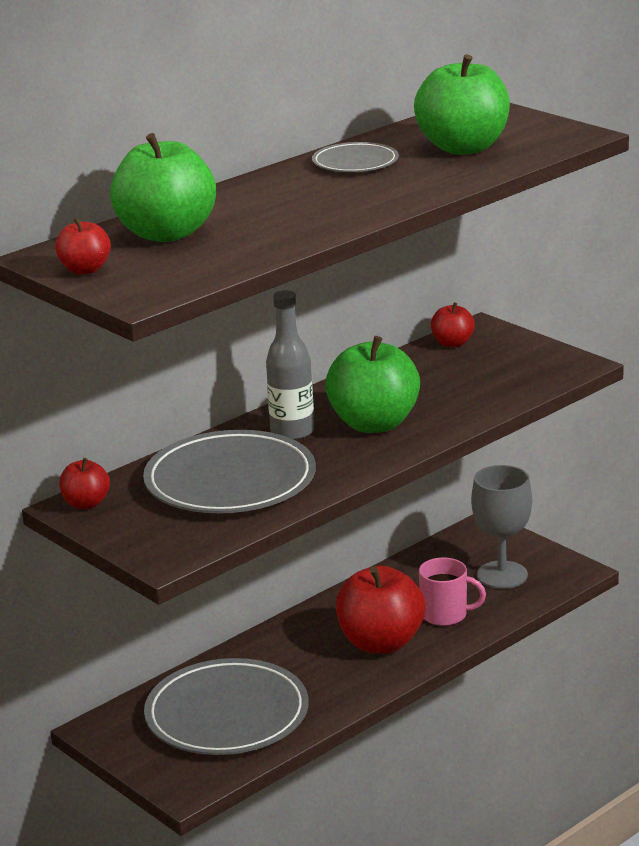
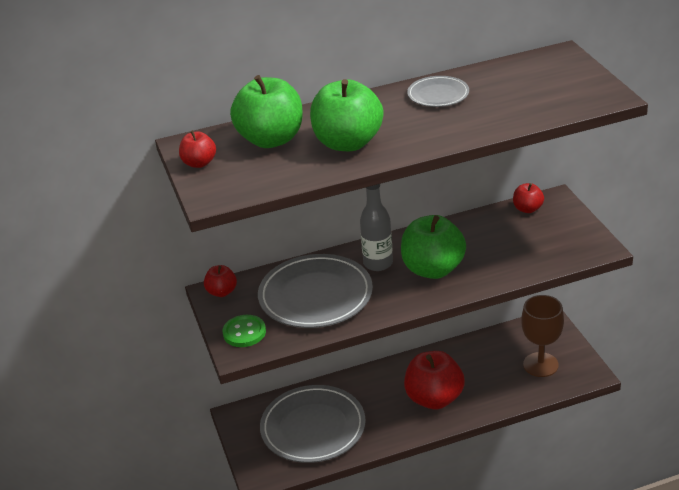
camera: 25 degrees right, 10 degrees up
(157, 538) = (244, 332): none -> green button
(445, 615) = (486, 387): pink mug -> none
(463, 148) = (520, 95): green apple -> green apple (348, 143)
(502, 575) = (540, 365): grey goblet -> brown goblet

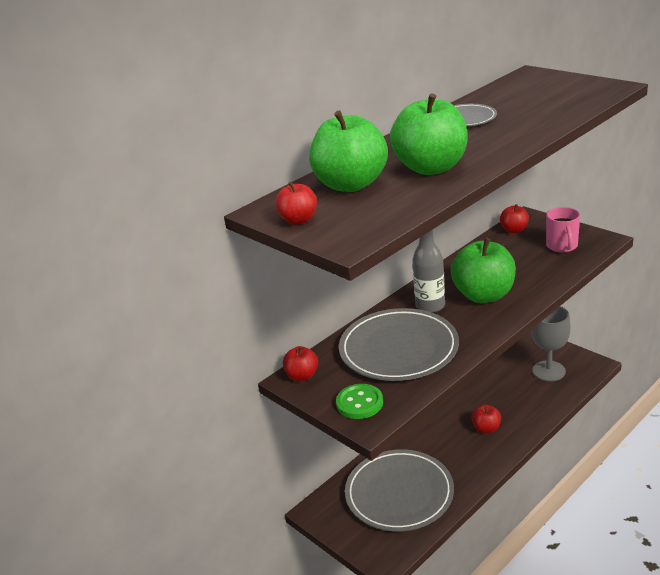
camera: 25 degrees left, 5 degrees down
(434, 398) = (486, 428): red apple -> red apple, size x0.51
(540, 365) = (548, 371): brown goblet -> grey goblet
(554, 242) = (562, 246): none -> pink mug

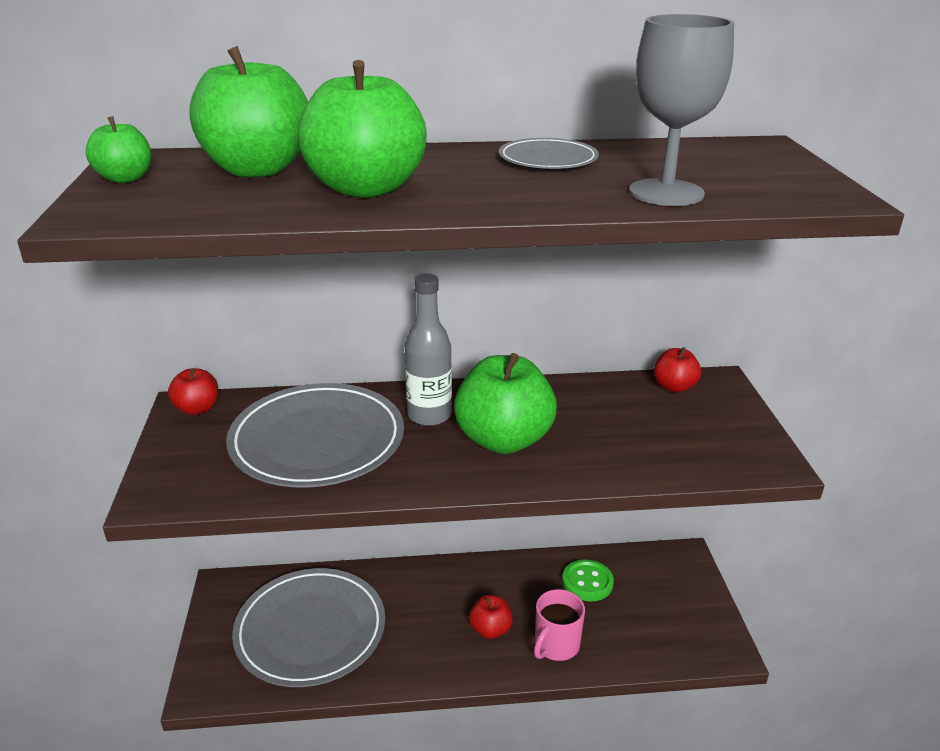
camera: 35 degrees right, 0 degrees up
(298, 220) = (125, 178): red apple -> green apple
(359, 403) = (185, 470): green button -> green button (587, 582)
(548, 371) = (656, 616): grey goblet -> grey goblet (666, 193)
(562, 246) = (700, 439): pink mug -> pink mug (556, 645)

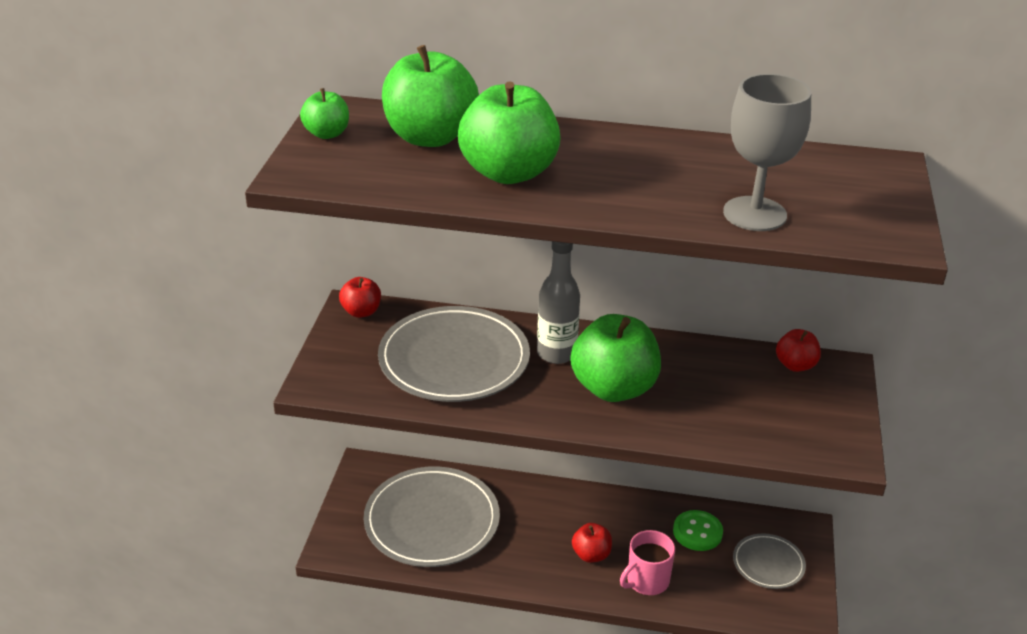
camera: 15 degrees right, 5 degrees up
(548, 159) = (677, 157): grey plate -> grey plate (768, 564)

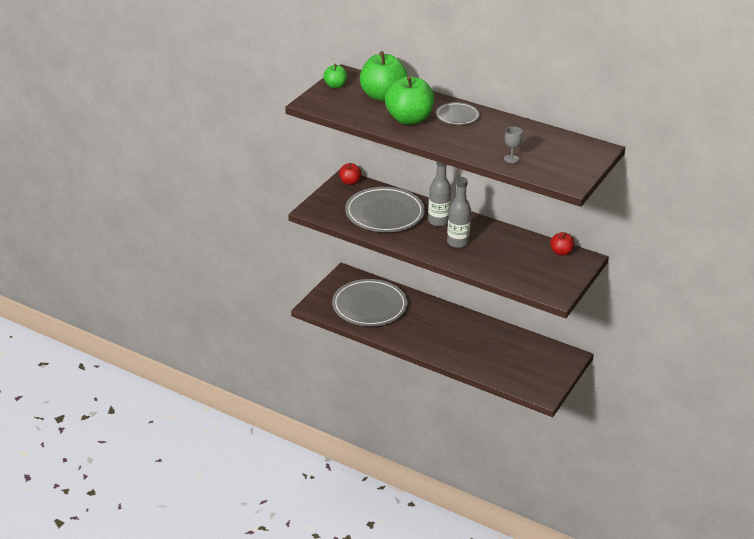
camera: 20 degrees right, 0 degrees up
(591, 555) = (446, 340): red apple -> none
(613, 388) = (457, 242): green apple -> grey bottle
(646, 581) = (469, 358): pink mug -> none
(697, 532) = (510, 344): green button -> none
(754, 214) = (511, 159): grey goblet -> grey goblet, size x0.49
(768, 564) = (540, 366): grey plate -> grey plate (457, 116)

